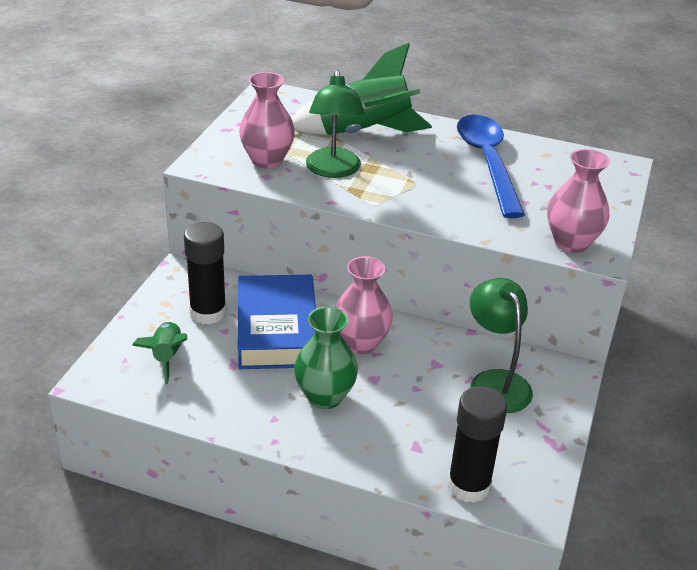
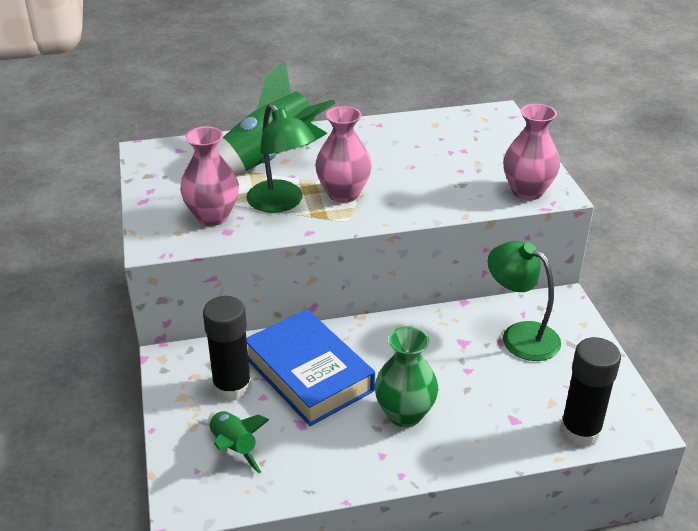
camera: 30 degrees left, 0 degrees up
(361, 343) = (389, 352): pink vase -> pink vase (343, 194)
(488, 163) = (399, 148): blue spoon -> none

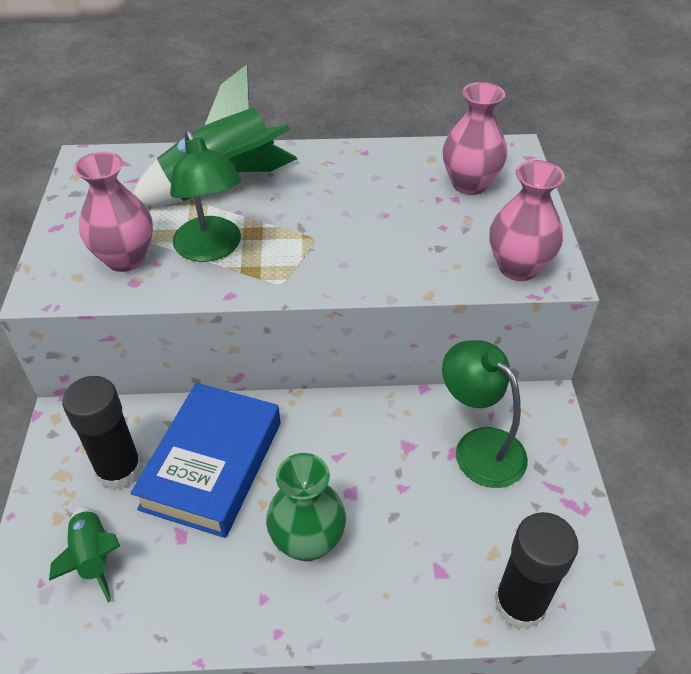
camera: 10 degrees right, 10 degrees up
(309, 374) = (212, 465): blue book -> blue book turned 45 degrees clockwise
(343, 194) = (290, 244): pink vase -> pink vase (469, 184)

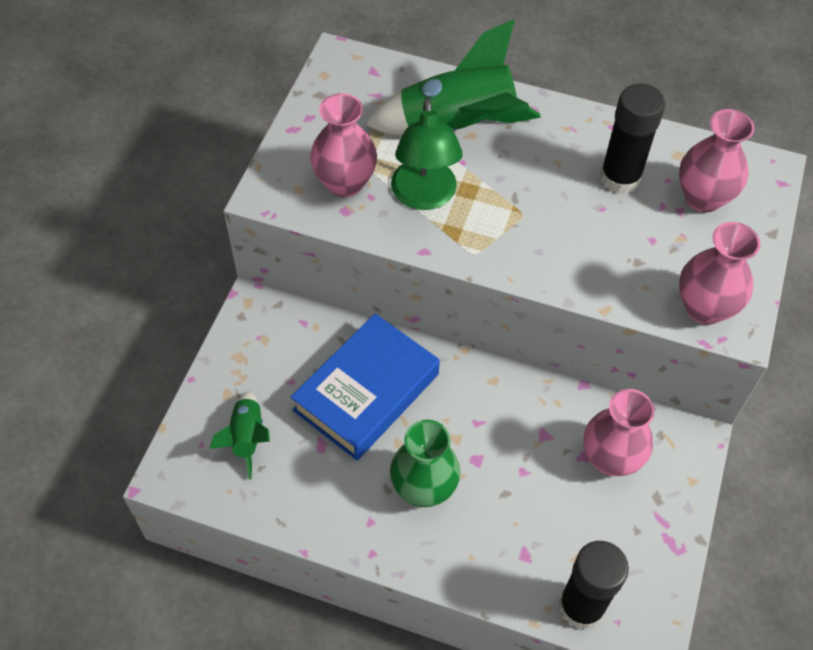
camera: 20 degrees right, 10 degrees up
(119, 470) = (288, 369): black glue stick -> black glue stick (620, 178)
(479, 446) = (610, 459): green lamp -> pink vase

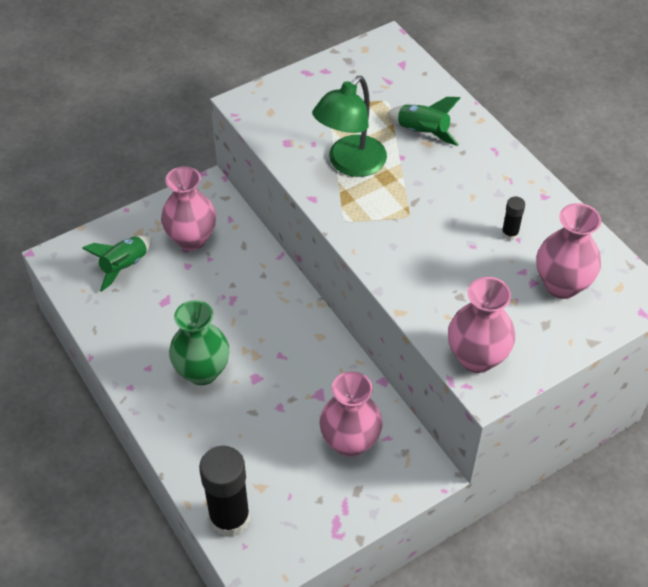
camera: 40 degrees right, 5 degrees down
(345, 183) = (305, 125): pink vase -> pink vase (191, 238)
(367, 392) = (226, 288): blue book -> none
(457, 127) = (423, 133): green rocket -> green rocket, size x0.52
(620, 178) = (510, 233): black glue stick -> black glue stick, size x0.45

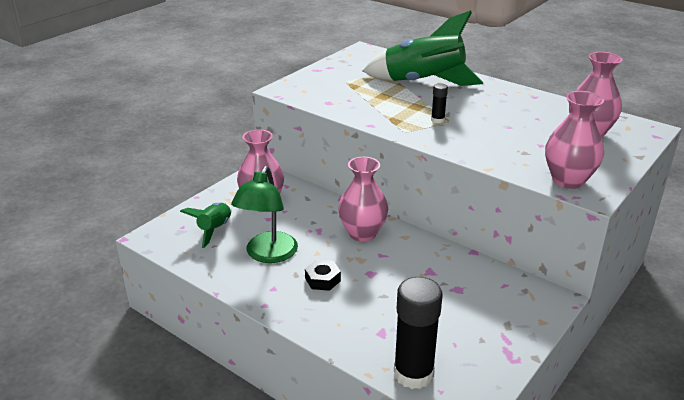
camera: 20 degrees left, 20 degrees down
(202, 371) = (322, 279): green vase -> black nut
(350, 164) = (384, 104): green lamp -> green lamp (268, 255)
(350, 441) = (477, 294): pink vase -> pink vase (362, 233)
(423, 133) = (424, 83): green rocket -> green rocket, size x1.92
(510, 233) = (529, 117): black glue stick -> black glue stick (437, 120)

